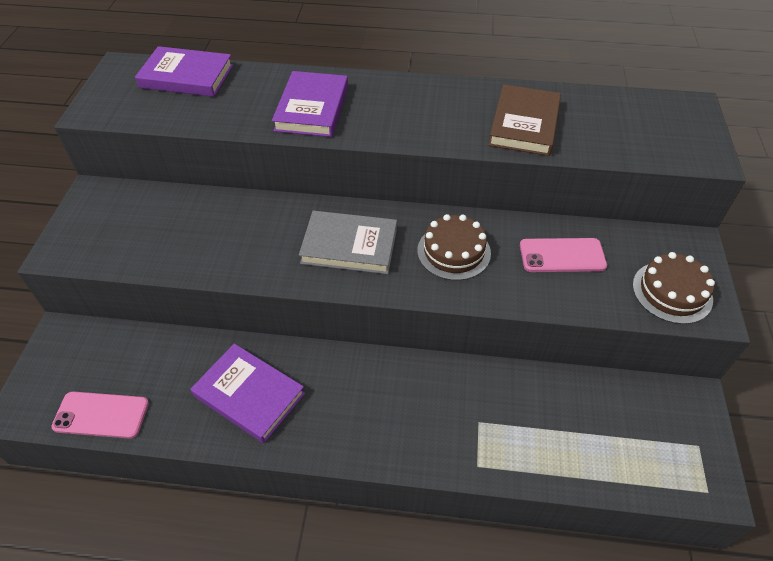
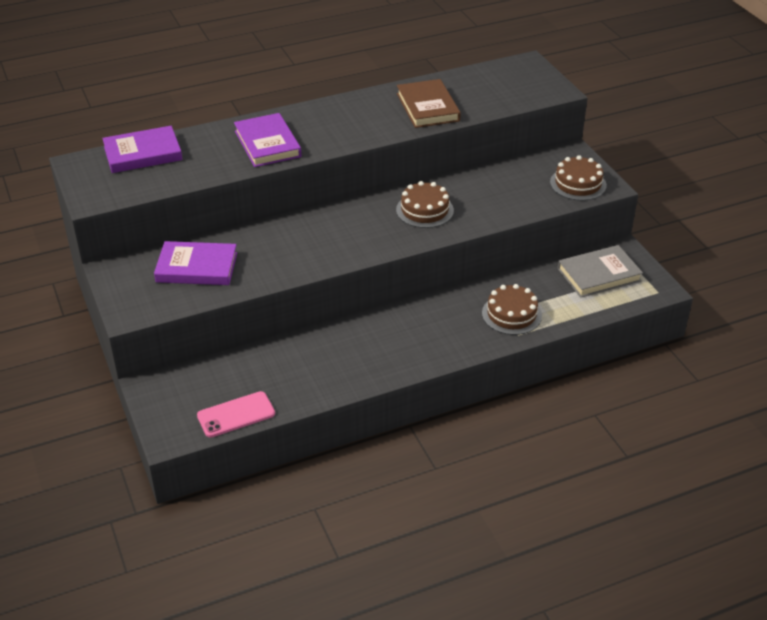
camera: 30 degrees left, 10 degrees down
(249, 395) = (334, 361): purple book -> purple book (197, 267)
(349, 246) = (349, 232): grey book -> grey book (599, 275)
(489, 430) = (511, 314): none -> brown cake
(562, 255) = (497, 187): pink phone -> none

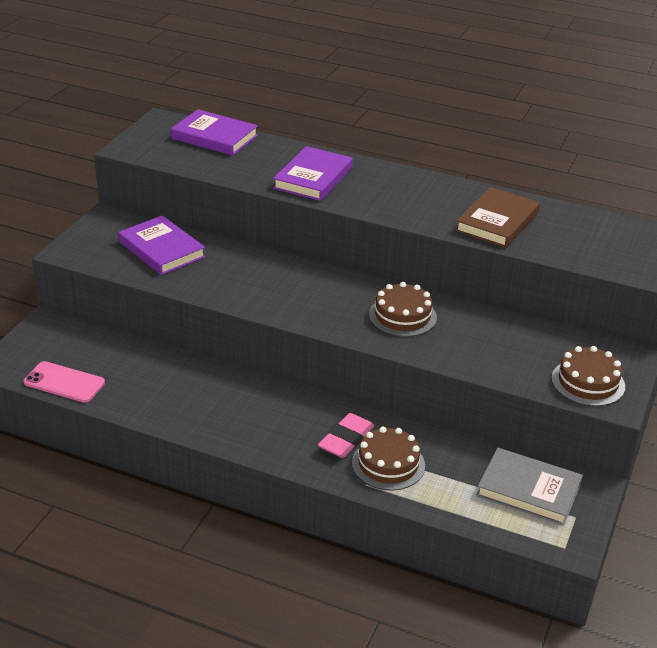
camera: 45 degrees right, 5 degrees down
(467, 317) = (346, 439): none -> pink eraser

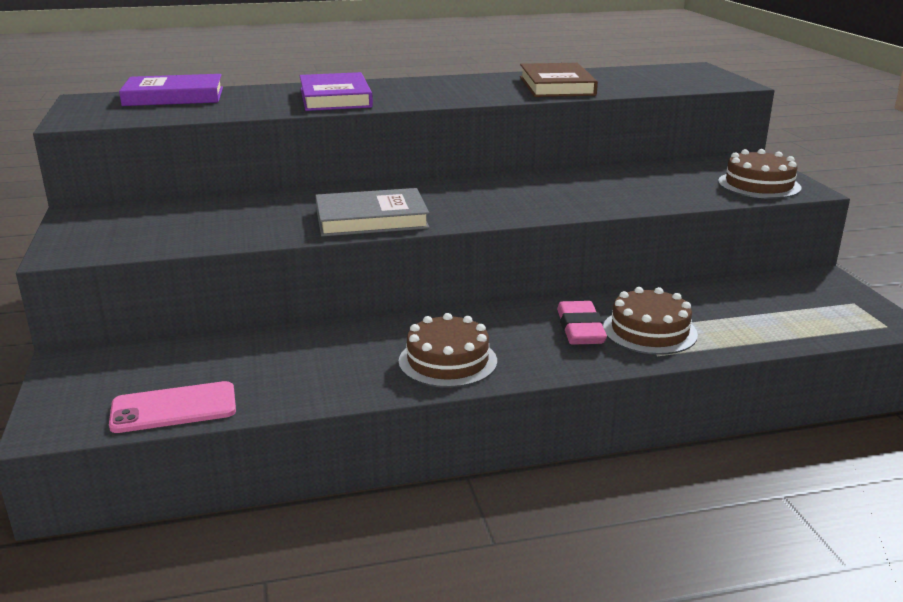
camera: 35 degrees left, 10 degrees down
(162, 249) = (194, 219): purple book -> none
(402, 316) = (535, 193): brown cake -> brown cake (447, 361)
(528, 490) = (789, 300): grey book -> grey book (371, 219)

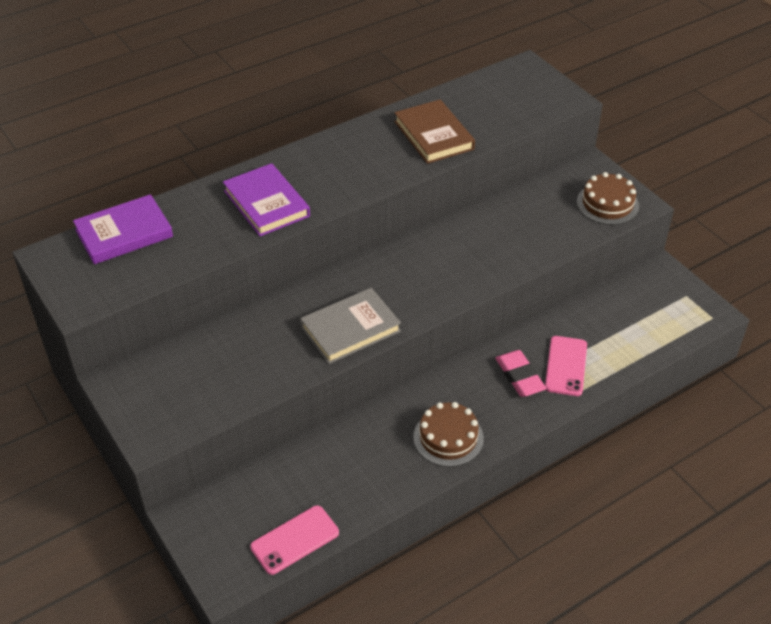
camera: 20 degrees left, 20 degrees up
(649, 331) = (566, 366): brown cake -> pink phone

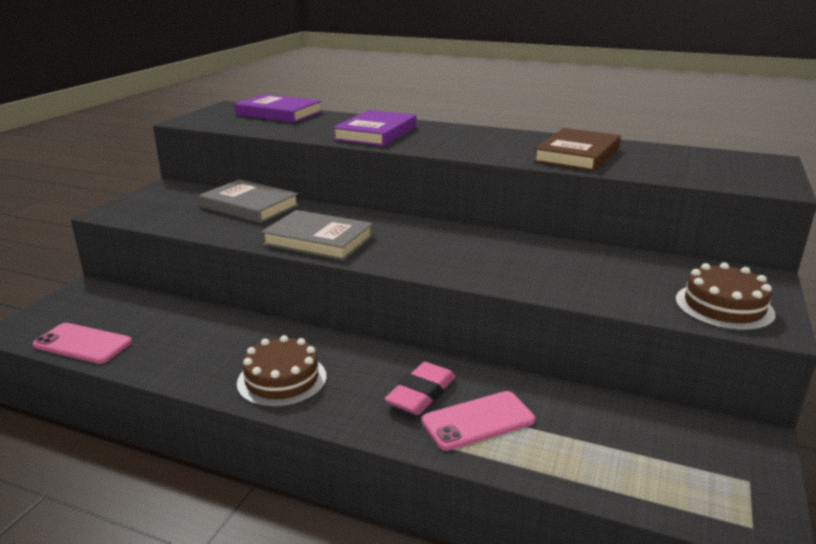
camera: 55 degrees right, 20 degrees down
(231, 341) = (249, 206): none -> grey book

